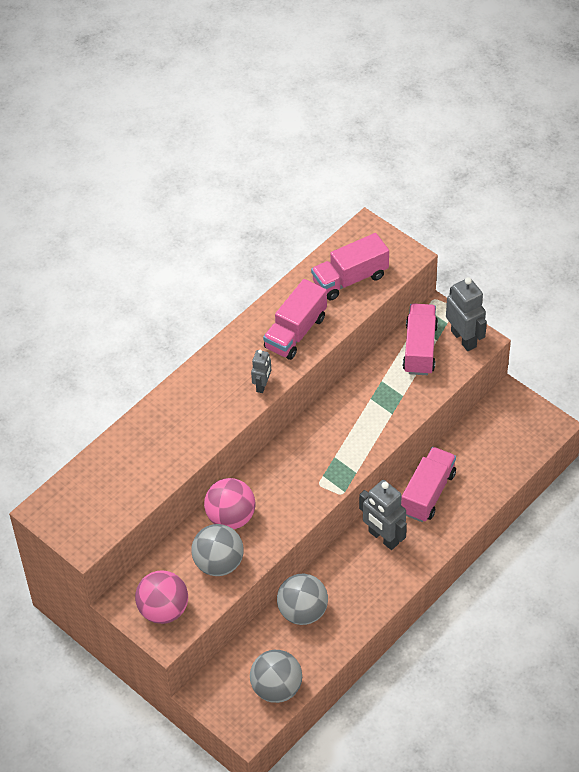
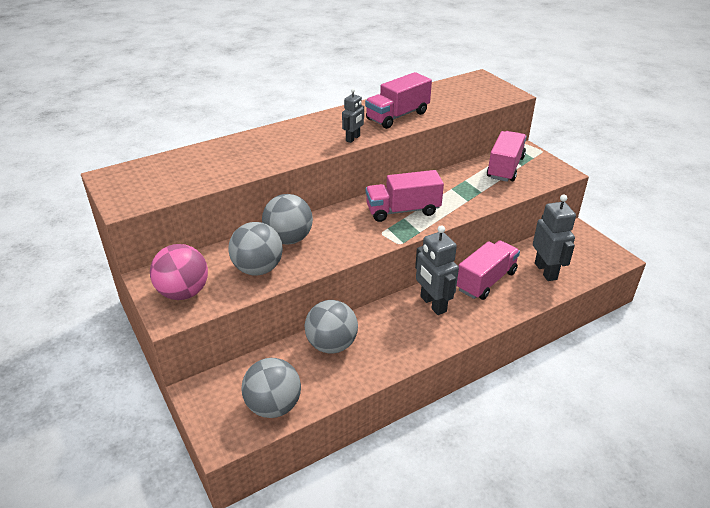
camera: 15 degrees right, 15 degrees down
(231, 517) = (289, 239): pink ball -> grey ball
(350, 279) = (456, 97): pink truck -> pink truck (402, 210)
(464, 339) = (546, 168): grey robot -> grey robot (546, 271)

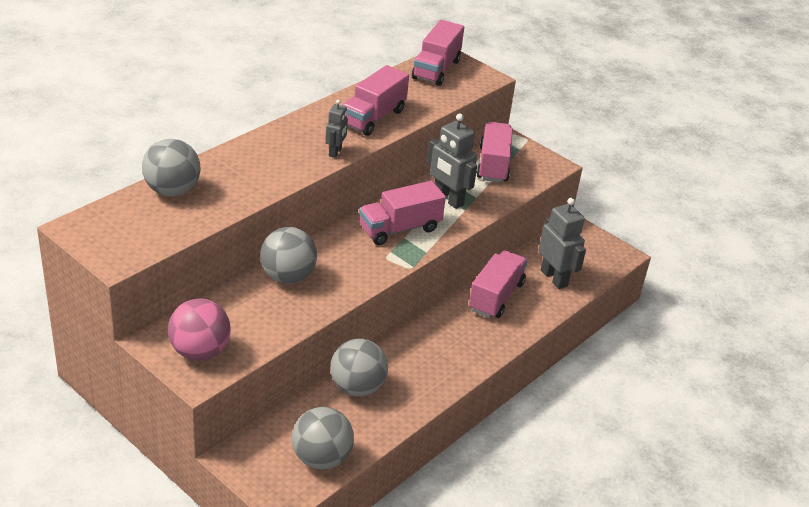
camera: 20 degrees left, 0 degrees up
(258, 269) = (269, 315): grey ball -> grey ball (172, 191)
(433, 304) = (448, 329): grey robot -> grey robot (448, 199)
(467, 86) = (436, 69): none -> pink truck

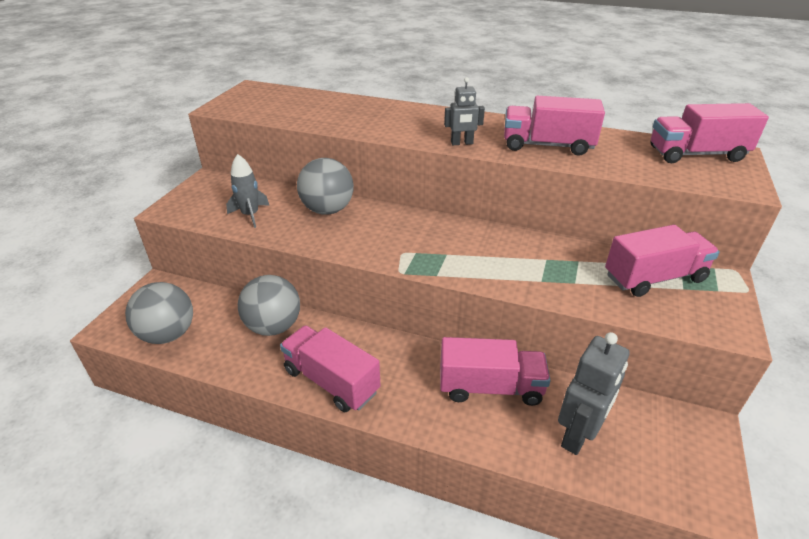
camera: 70 degrees right, 0 degrees up
(172, 191) = (326, 102): grey ball -> none
(200, 352) = (203, 200): pink ball -> none
(257, 325) = (250, 215): none -> grey rocket
(399, 229) = (457, 247): pink truck -> pink truck (331, 381)
(448, 199) = (544, 264): grey robot -> none

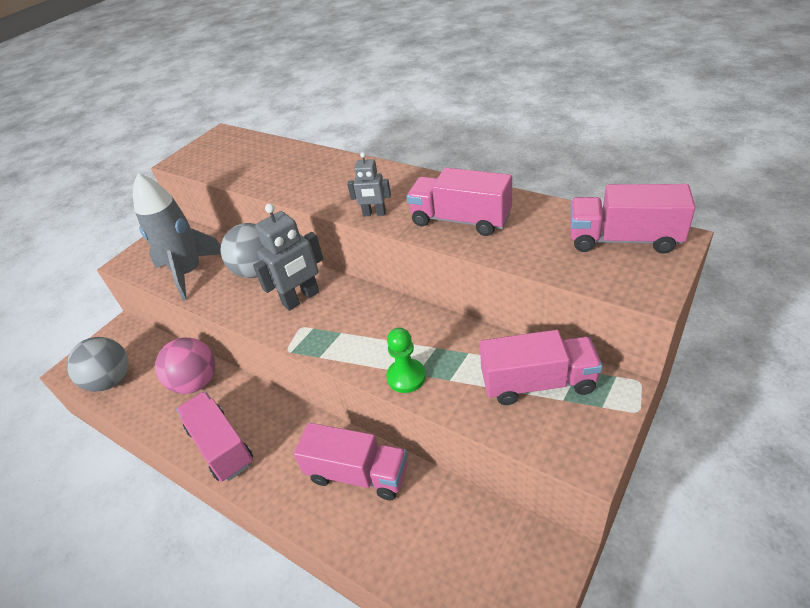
camera: 20 degrees right, 5 degrees up
(250, 215) = (189, 273): grey rocket -> grey rocket, size x1.82
(273, 326) = (196, 382): grey ball -> pink ball
(533, 284) = (406, 377): none -> green pawn
(578, 435) = (417, 540): grey robot -> grey robot (301, 299)

